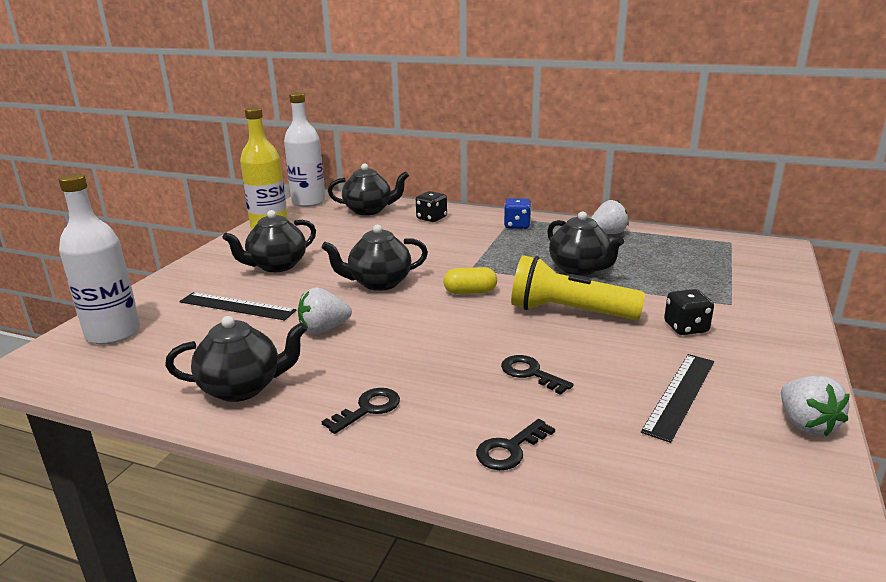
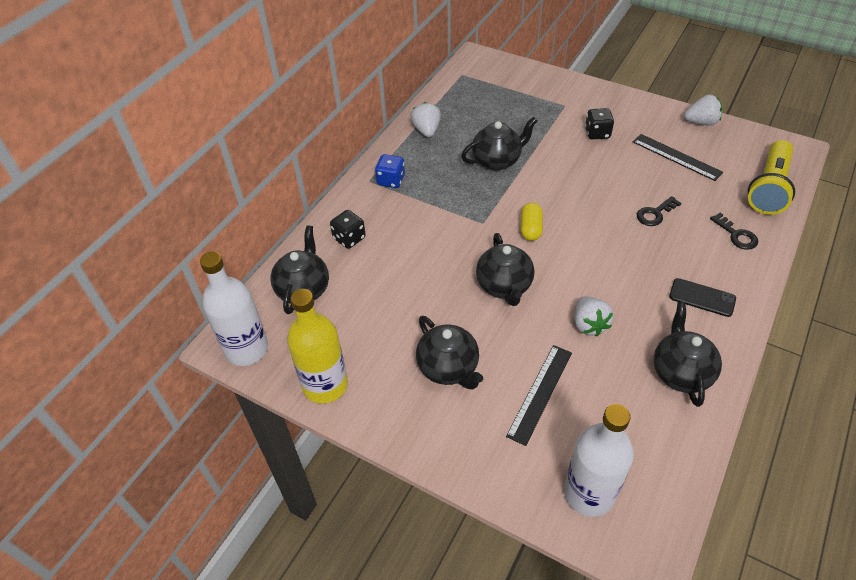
camera: 80 degrees left, 25 degrees up
(368, 409) = (702, 297): black key -> black phone
(569, 312) = (571, 180): yellow flashlight -> yellow flashlight (769, 188)

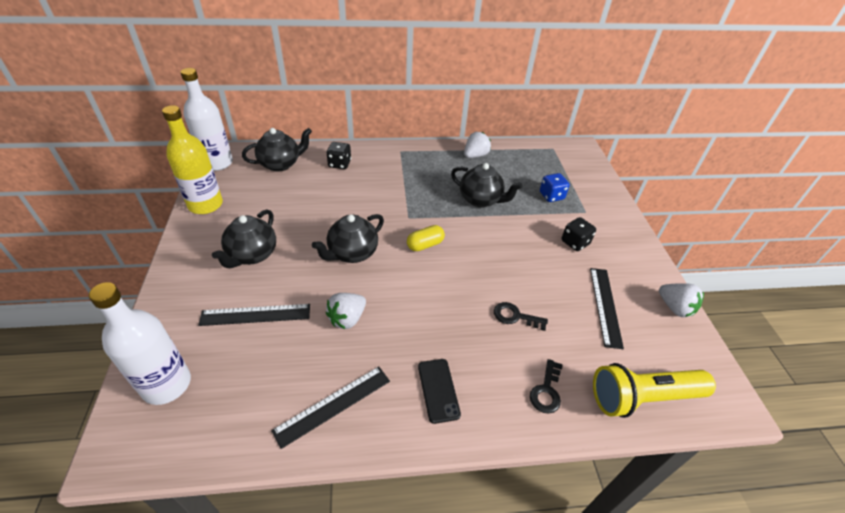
camera: 50 degrees right, 5 degrees down
(391, 180) = (409, 160): blue dice -> blue dice (551, 196)
(680, 372) = (333, 405): black teapot -> black ruler

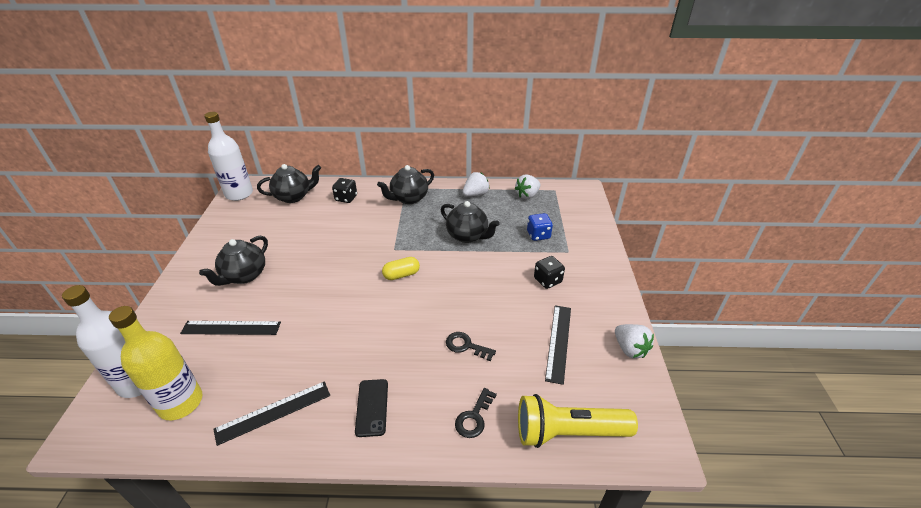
camera: 10 degrees right, 5 degrees down
(205, 205) = (218, 230): yellow bottle -> yellow bottle (180, 402)
(347, 319) = (310, 337): white strawberry -> white strawberry (527, 195)
(352, 253) = (332, 279): black teapot -> black teapot (408, 198)

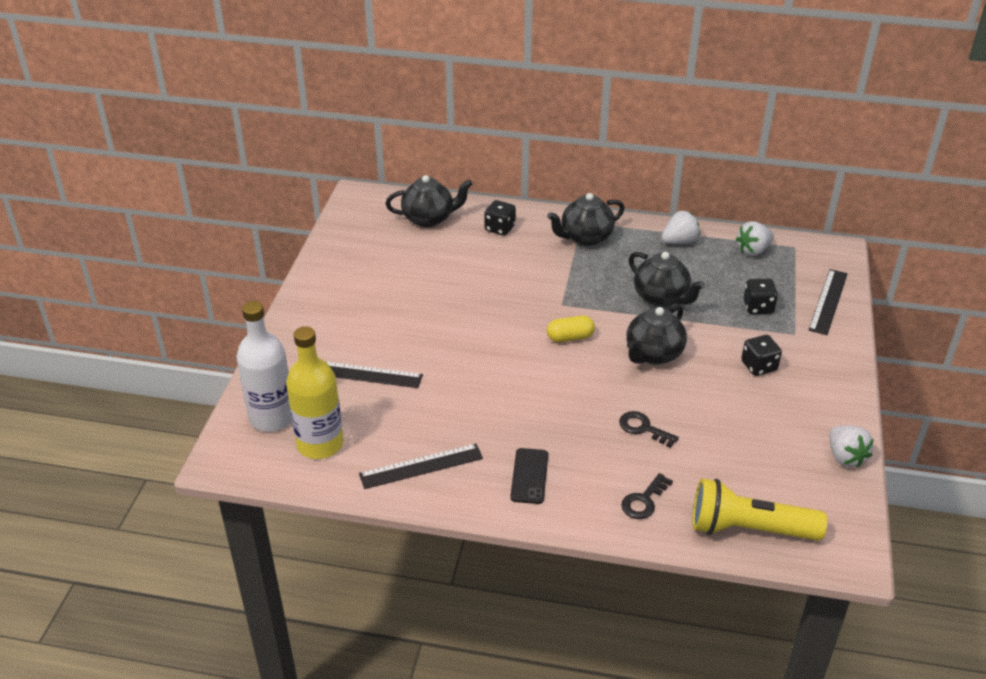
camera: 10 degrees right, 0 degrees up
(239, 194) = (356, 207): white bottle -> none
(244, 275) = (374, 316): black teapot -> black teapot (653, 354)
(538, 235) = (758, 307): blue dice -> black dice
(558, 342) = (757, 438): black ruler -> black ruler (828, 301)

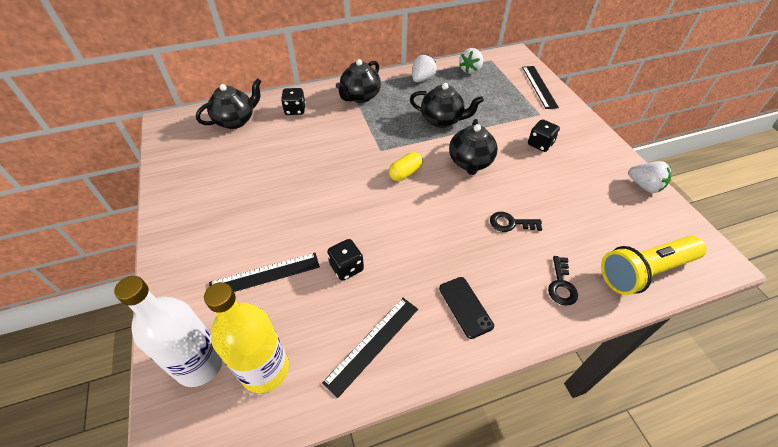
camera: 30 degrees left, 10 degrees up
(758, 307) = (504, 105): black dice -> black dice (346, 267)

